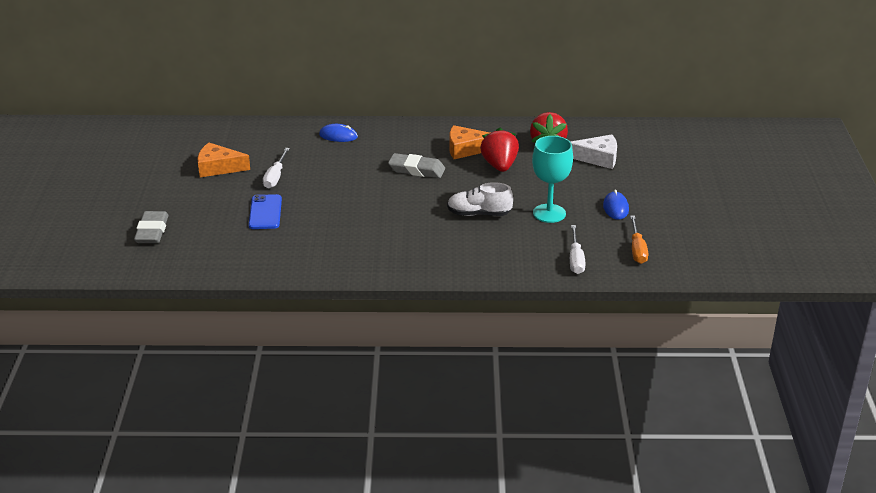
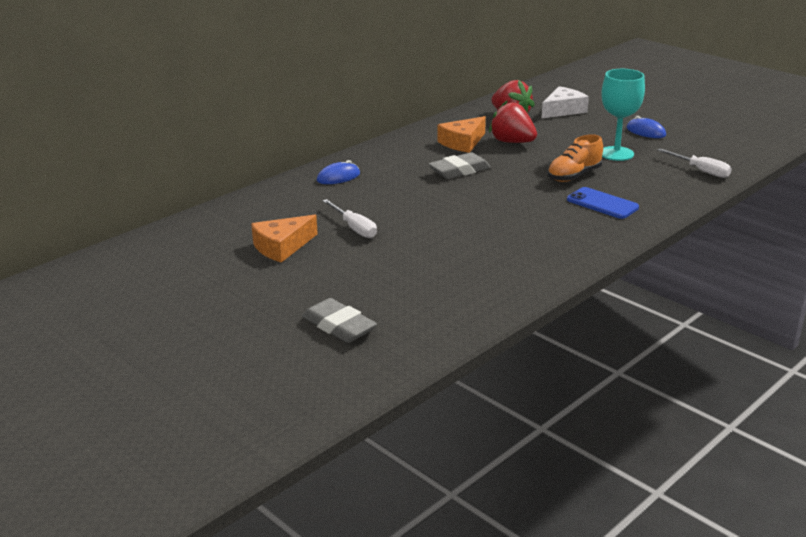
camera: 45 degrees left, 5 degrees down
(265, 212) = (410, 256): blue phone -> blue phone (602, 204)
(479, 214) = (574, 176): white shoe -> orange shoe
(637, 249) = (717, 147): orange screwdriver -> none

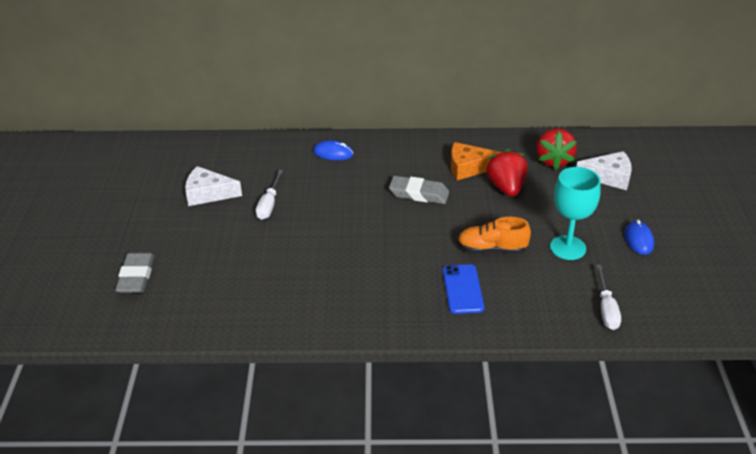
camera: 45 degrees right, 10 degrees up
(282, 247) = (208, 194): orange cheese -> white cheese

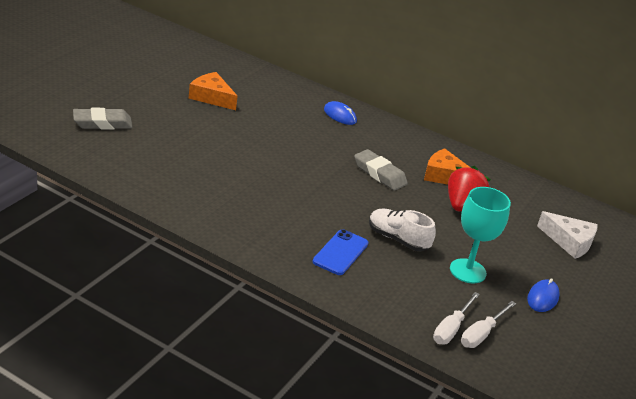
camera: 25 degrees right, 5 degrees down
(136, 277) = (102, 123): grey eraser -> grey eraser turned 45 degrees clockwise
(208, 194) = (212, 97): white cheese -> orange cheese
(269, 204) = (250, 125): white screwdriver -> white screwdriver (481, 334)
(491, 249) = (397, 239): orange shoe -> white shoe
(553, 160) = (529, 206): red strawberry -> none

